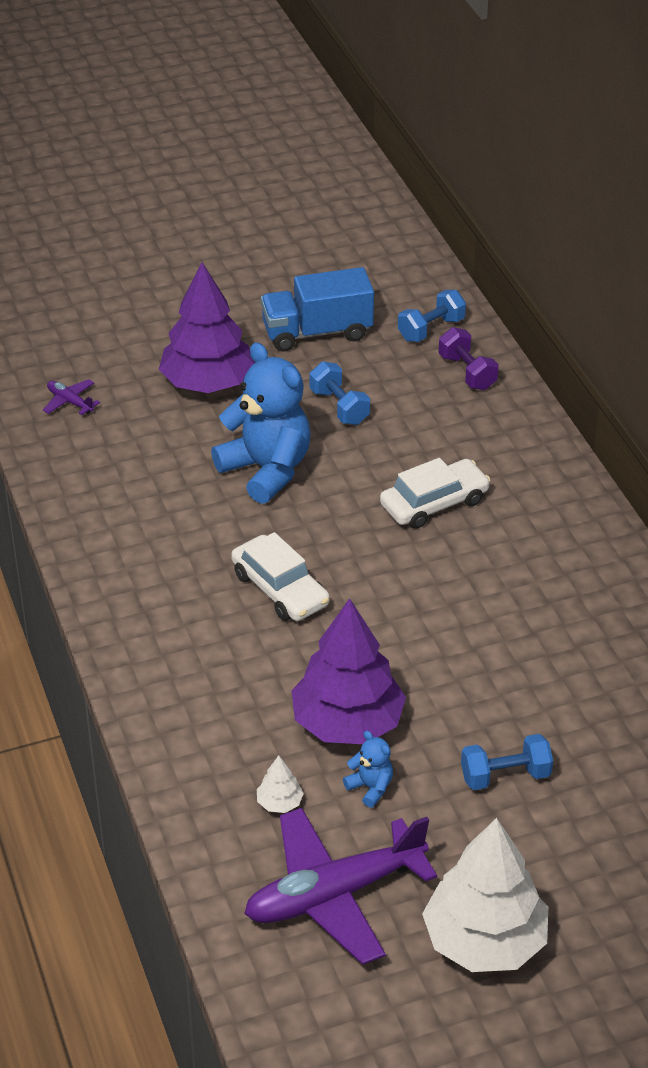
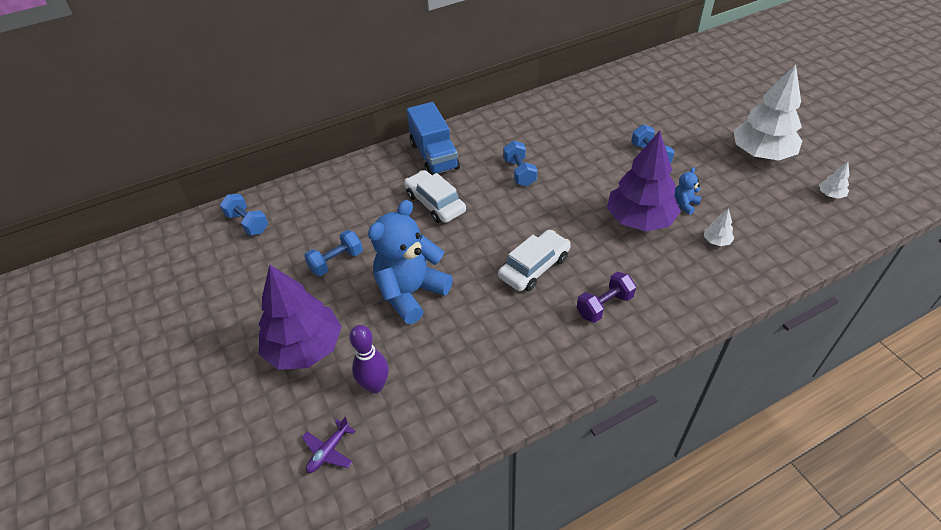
camera: 95 degrees left, 5 degrees up
(137, 436) = (375, 385): none -> purple bowling pin
(317, 332) = (243, 286): blue truck -> blue truck (434, 156)
(334, 895) = (768, 209): purple plane -> none
(352, 1001) = (830, 194): none -> white tree
(467, 372) = (299, 201): purple dumbbell -> purple dumbbell (604, 306)
(488, 602) = (519, 172): none -> blue dumbbell

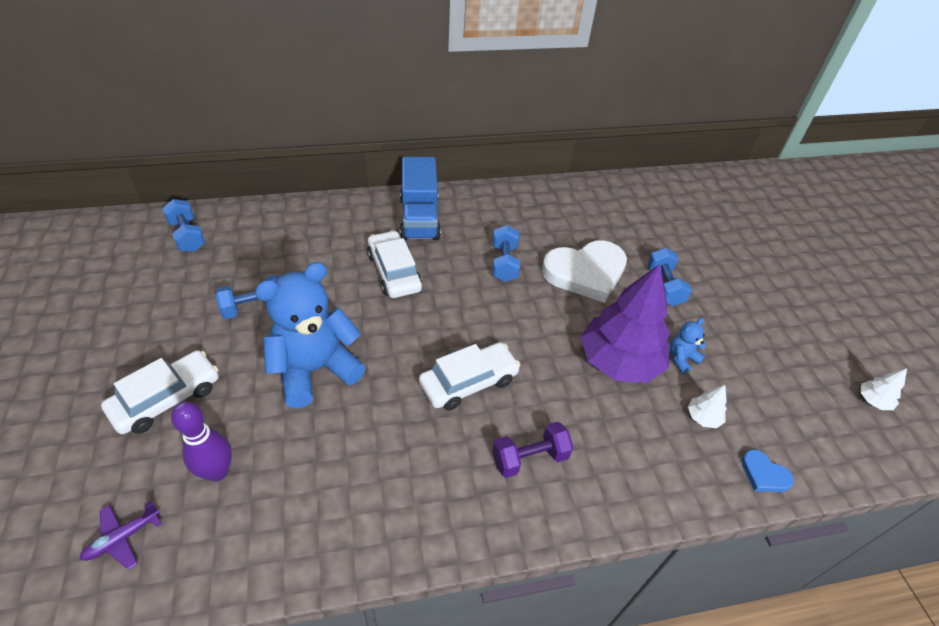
camera: 10 degrees right, 0 degrees up
(304, 348) = (167, 399): purple tree -> white car
(586, 162) = (585, 273): none -> white heart
(761, 153) = (802, 322): white tree -> none
(773, 266) = (764, 474): none -> blue heart

